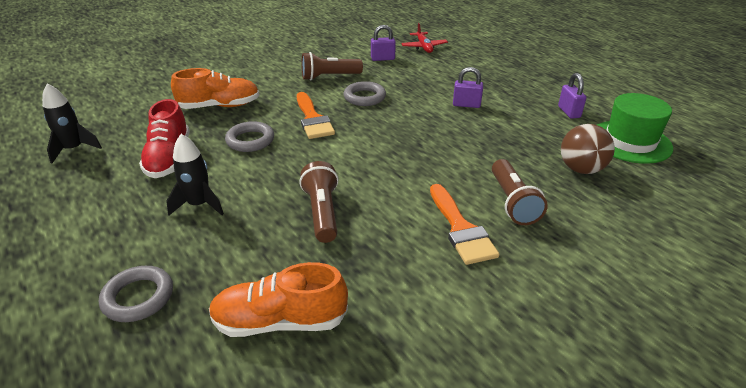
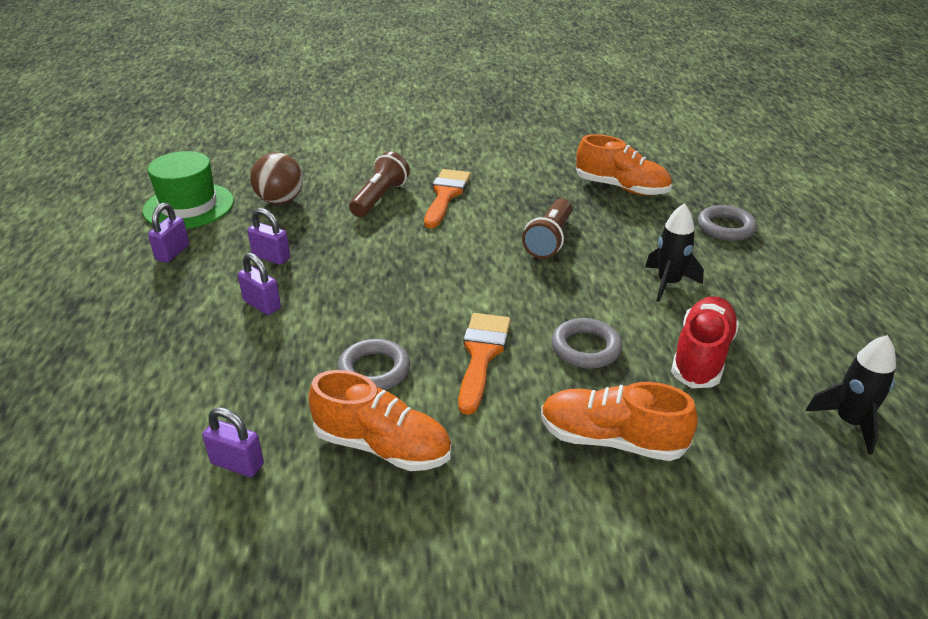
camera: 150 degrees left, 0 degrees up
(329, 77) = (382, 446): brown flashlight -> orange shoe
(424, 47) = (118, 470): red plane -> none
(508, 128) = (271, 257): none -> purple padlock

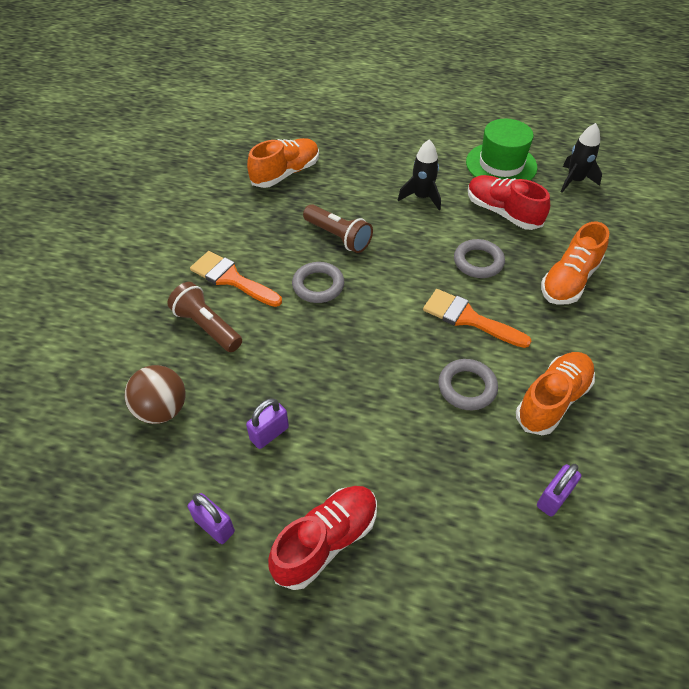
camera: 70 degrees left, 15 degrees up
(164, 312) = (326, 541): none -> red shoe
(189, 206) = (118, 501): green hat -> green hat (501, 164)
(262, 304) = (347, 452): purple padlock -> none
(725, 227) = (368, 146): grey ring -> grey ring (318, 285)

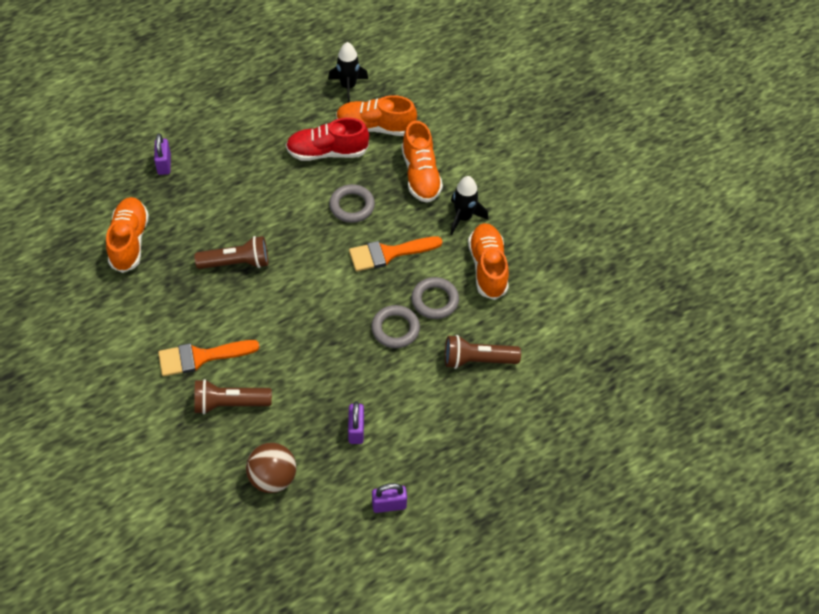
camera: 50 degrees left, 5 degrees up
(318, 285) = (267, 311): grey ring -> grey ring (395, 329)
(326, 541) = (456, 454): red shoe -> none
(422, 197) = (258, 182): black rocket -> black rocket (463, 217)
(449, 473) = (477, 360): none -> brown flashlight
(501, 164) = (284, 109): green hat -> none
(553, 498) = (540, 325): purple padlock -> purple padlock (164, 164)
(566, 221) = (375, 127): none -> orange shoe

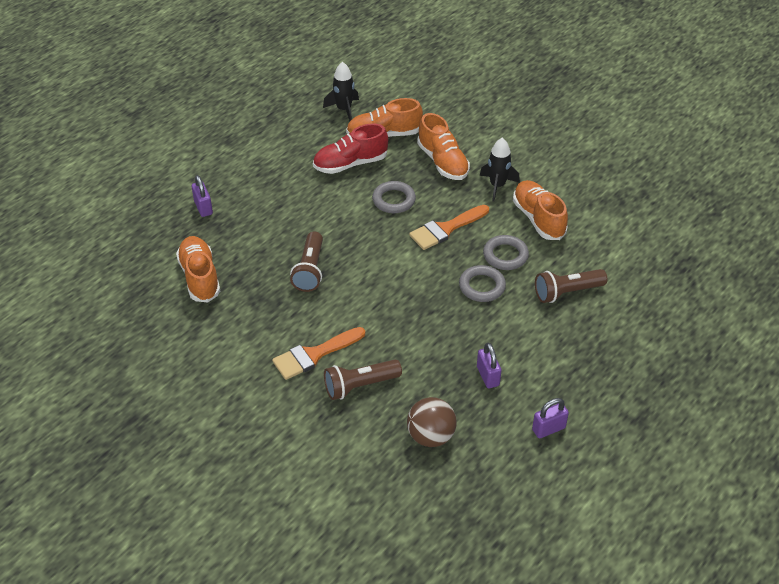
camera: 15 degrees left, 10 degrees down
(236, 263) = (310, 270): brown flashlight -> brown flashlight turned 120 degrees clockwise

